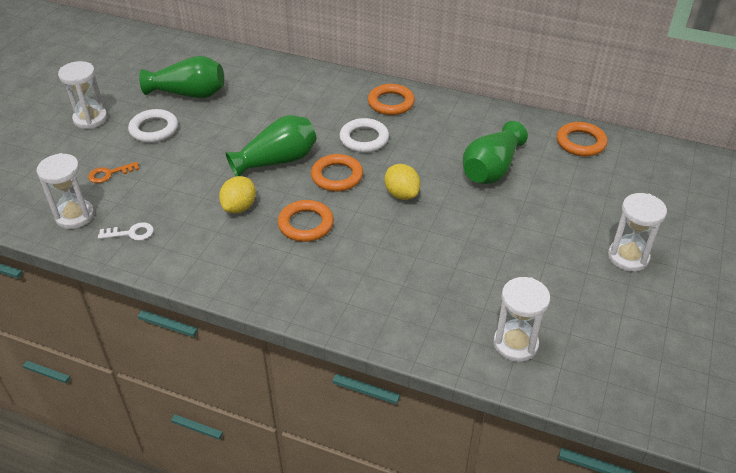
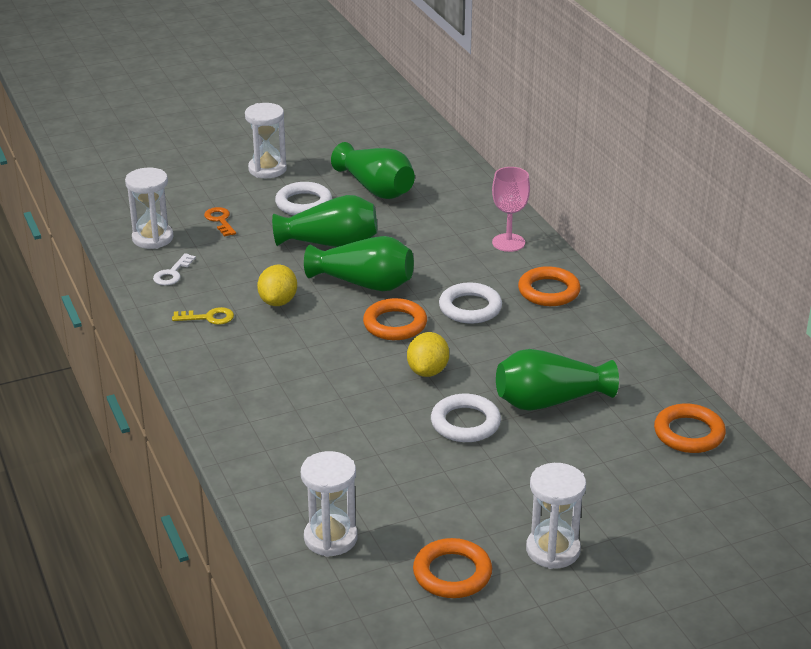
camera: 45 degrees right, 10 degrees down
(109, 174) = (220, 220): orange key -> orange key turned 45 degrees clockwise
(131, 233) = (172, 273): white key -> white key turned 75 degrees clockwise
(208, 249) = (208, 317): none -> yellow key
(214, 147) = (330, 243): none -> green vase
(239, 207) = (278, 301): yellow lemon -> yellow lemon turned 60 degrees counterclockwise
(306, 224) = (309, 345): orange ring -> orange ring (452, 573)
(324, 86) = (508, 242): none -> pink goblet
(471, 213) = (465, 423): none -> white ring

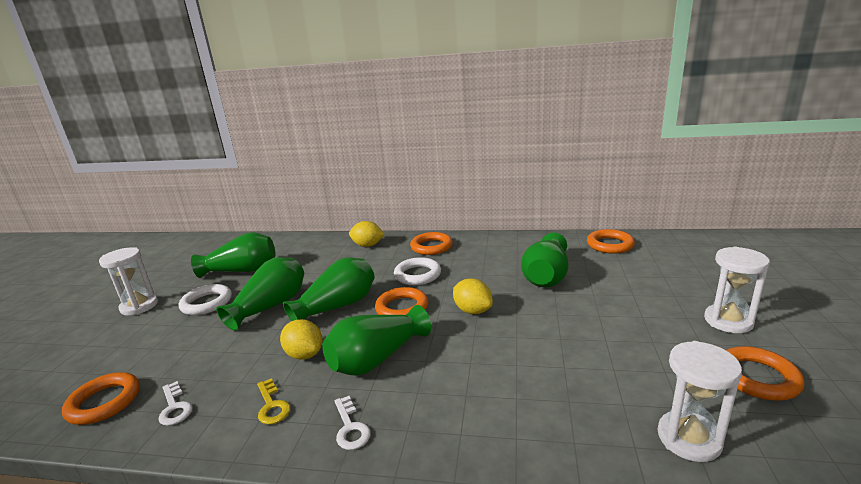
camera: 55 degrees left, 10 degrees down
(152, 238) = (104, 402): white hourglass -> orange ring
(208, 317) = (272, 406): yellow key -> yellow key turned 120 degrees clockwise
(215, 366) = (350, 428): none -> white key
(220, 220) = (154, 350): orange key -> none
(304, 343) = (377, 358): none -> green vase
(465, 423) = (549, 313): white ring -> none
(508, 242) = (368, 245): pink goblet -> yellow lemon

